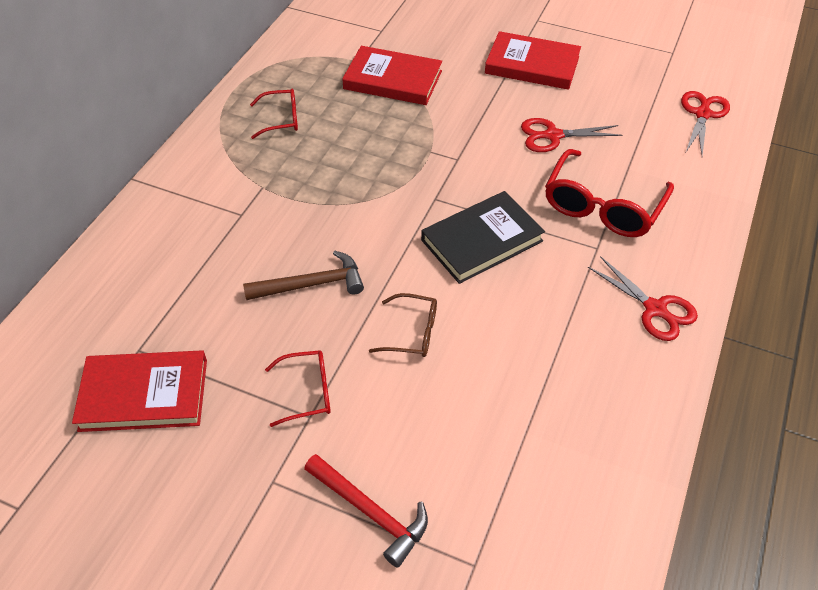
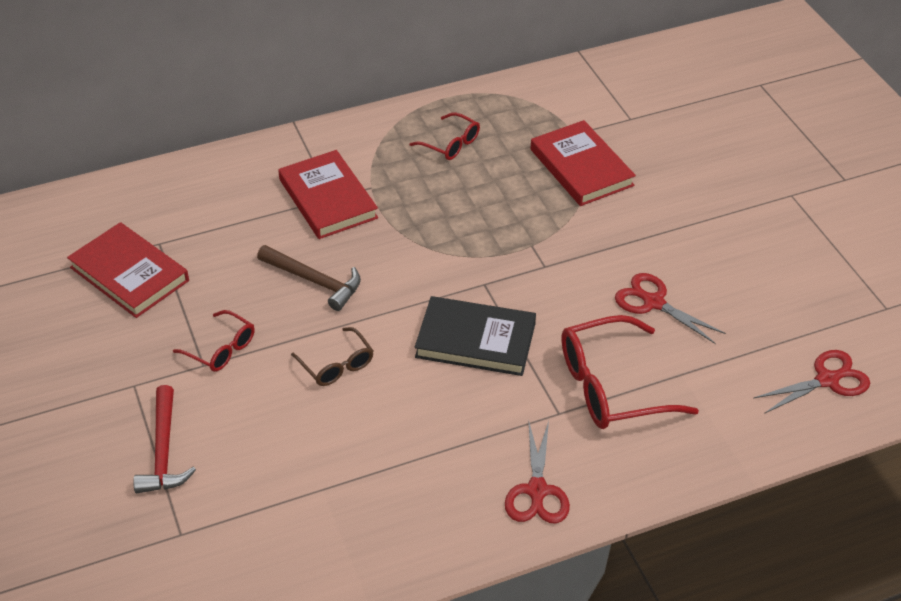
camera: 45 degrees right, 5 degrees down
(532, 65) = (725, 232): red book -> red book (328, 199)

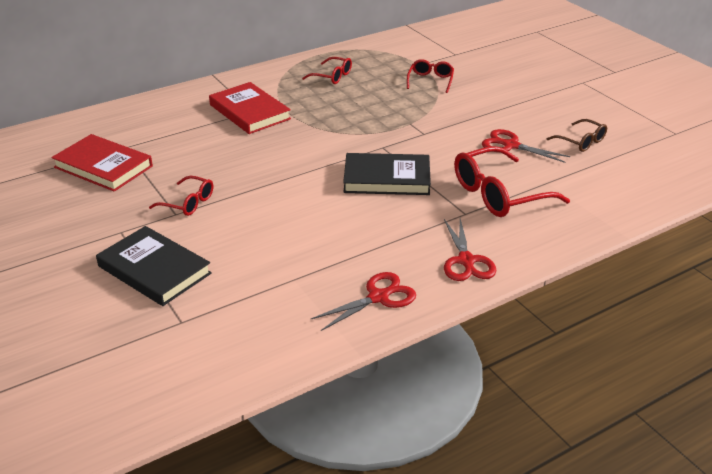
camera: 10 degrees left, 10 degrees down
(163, 451) = (154, 270): red hammer -> black book
(314, 281) = (252, 157): brown hammer -> none
(337, 365) = (283, 203): brown glasses -> brown glasses (581, 142)
(581, 167) = (430, 80): red book -> red glasses
(827, 380) = (654, 175): red scissors -> red scissors (378, 297)

